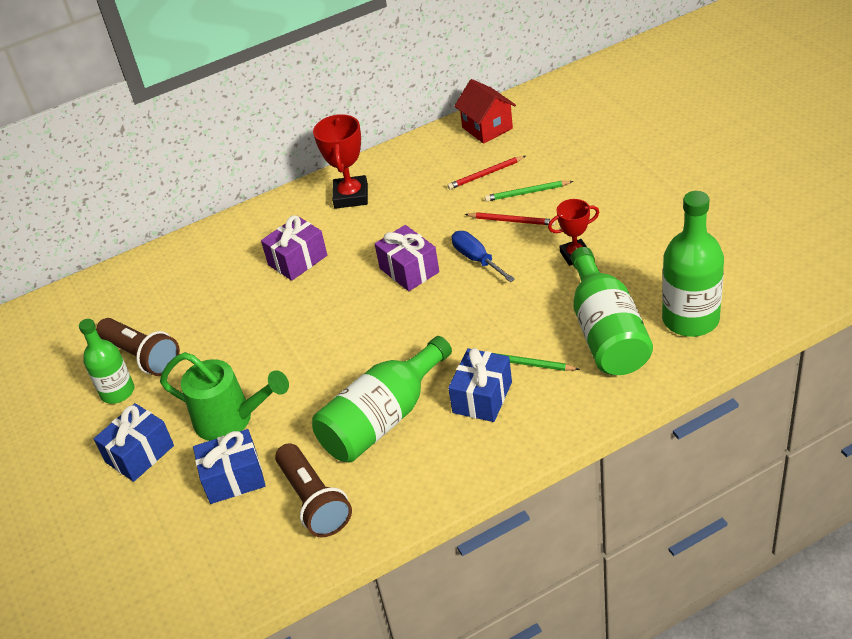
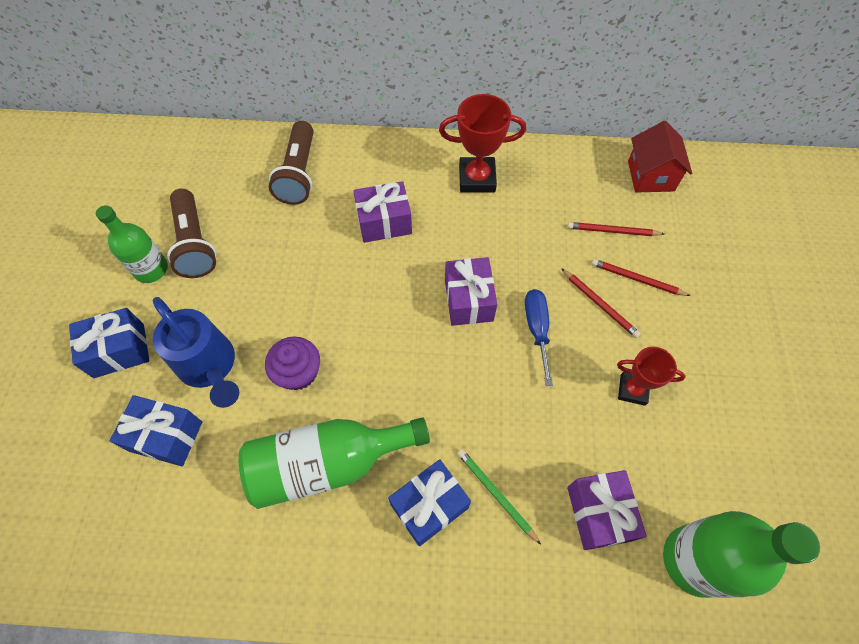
camera: 25 degrees right, 20 degrees up
(231, 420) = (210, 367): green watering can -> blue watering can
(309, 383) = (298, 372): none -> purple cupcake
(314, 501) = (207, 516): brown flashlight -> brown flashlight (298, 173)
(351, 196) = (477, 178): red trophy -> red trophy turned 60 degrees clockwise
(527, 193) = (637, 279): green pencil -> red pencil
(606, 332) = (599, 513): green bottle -> purple gift

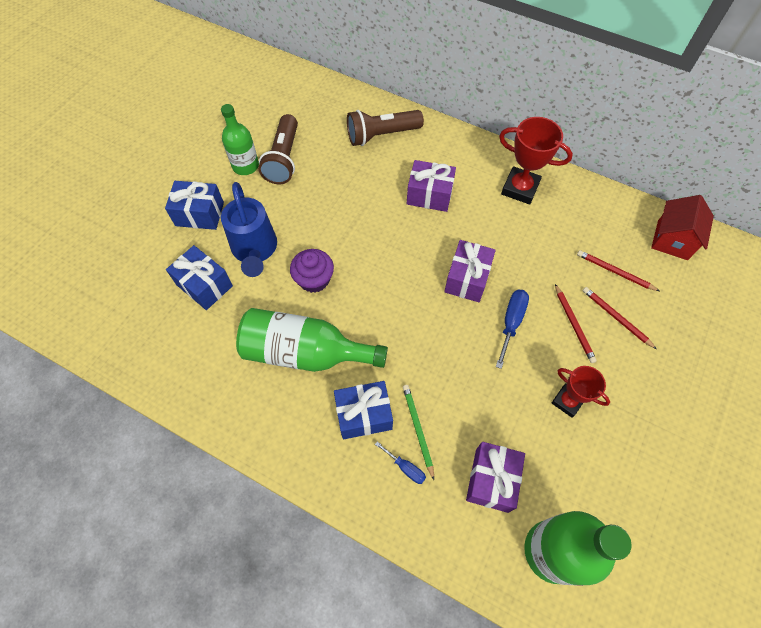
camera: 25 degrees right, 0 degrees up
(298, 173) = (382, 135): brown flashlight -> brown flashlight turned 45 degrees clockwise
(503, 545) = (405, 468): none -> blue screwdriver

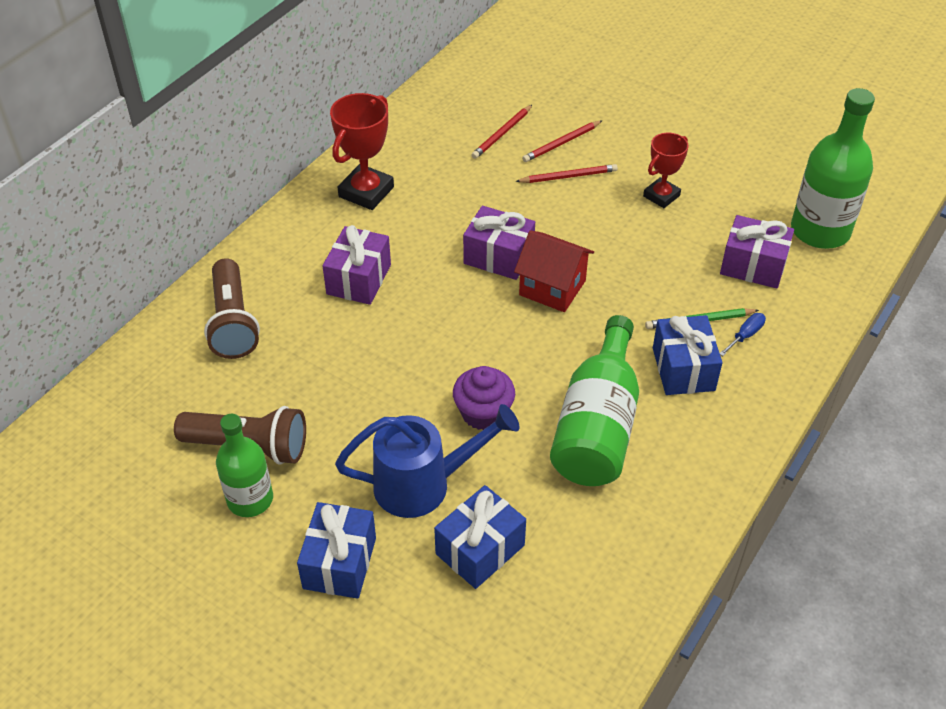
camera: 85 degrees left, 15 degrees down
(511, 323) = (563, 226): blue screwdriver -> none
(672, 240) = (464, 84): red house -> red house (552, 288)

